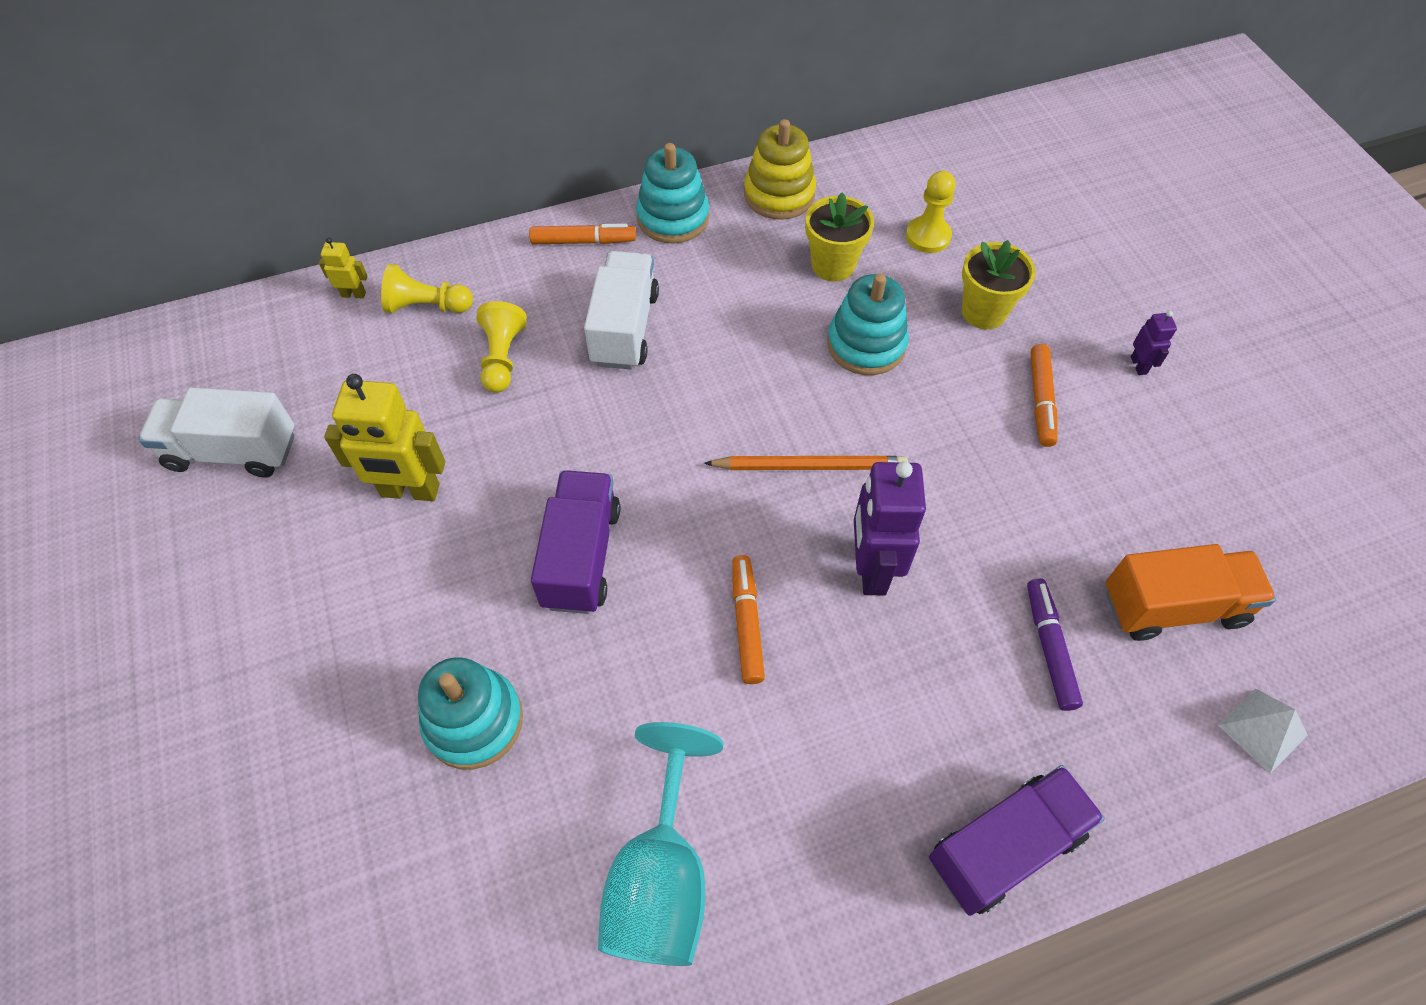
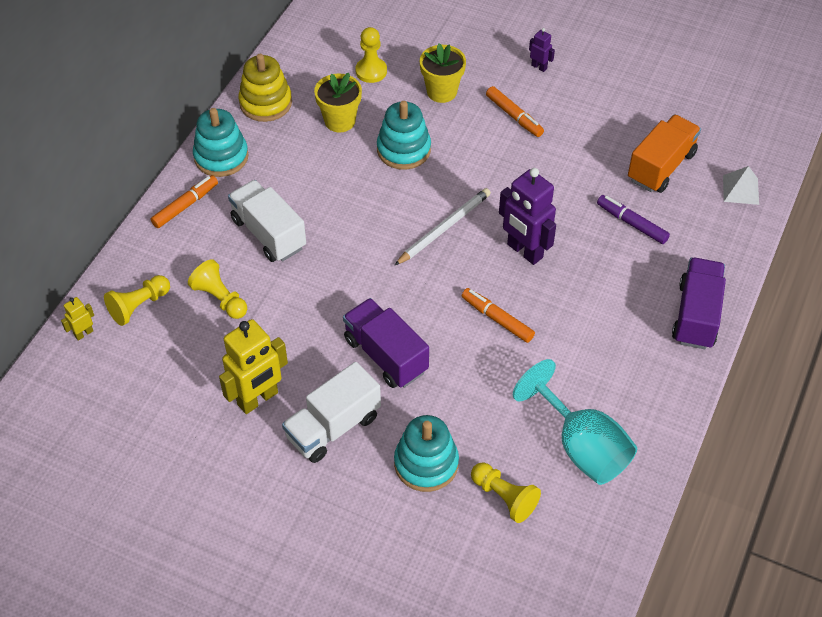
camera: 45 degrees left, 5 degrees down
(233, 451) = (128, 462): white truck -> white truck (333, 427)
(503, 849) = (504, 497): none -> yellow pawn
(810, 466) = (444, 228): orange pencil -> white pencil

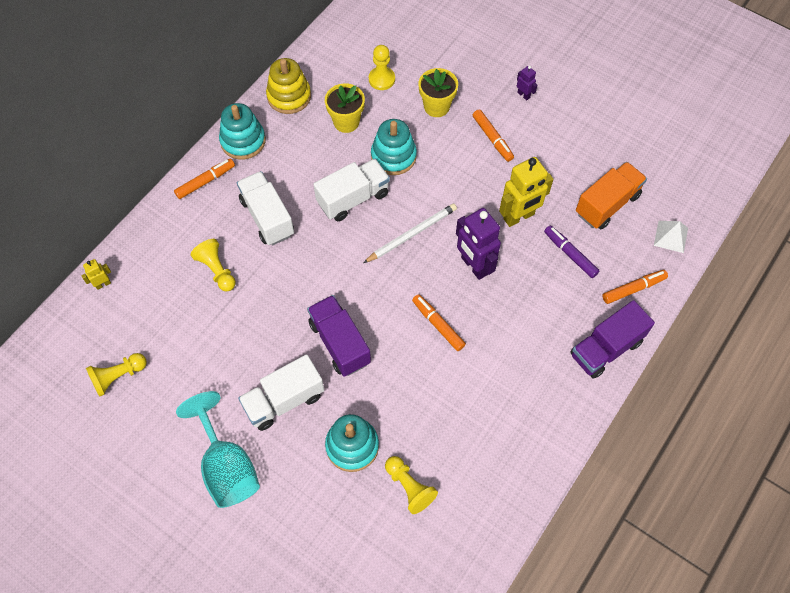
camera: 10 degrees right, 10 degrees up
(139, 306) = (151, 266): yellow pawn -> yellow pawn (118, 376)
(258, 399) = (229, 365): yellow robot -> yellow robot (519, 217)
(366, 200) = (353, 198): none -> white truck
(581, 446) = (483, 452): turquoise goblet -> turquoise goblet (227, 466)
(696, 315) = (606, 348): purple truck -> purple truck turned 150 degrees counterclockwise
(712, 249) = (633, 289): none -> orange marker

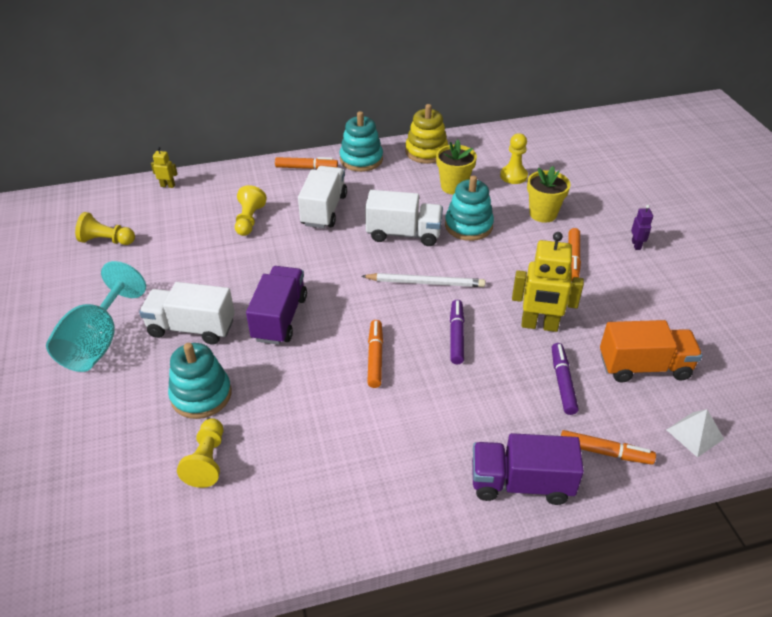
camera: 40 degrees right, 20 degrees down
(474, 266) = (456, 335): purple robot -> purple marker

